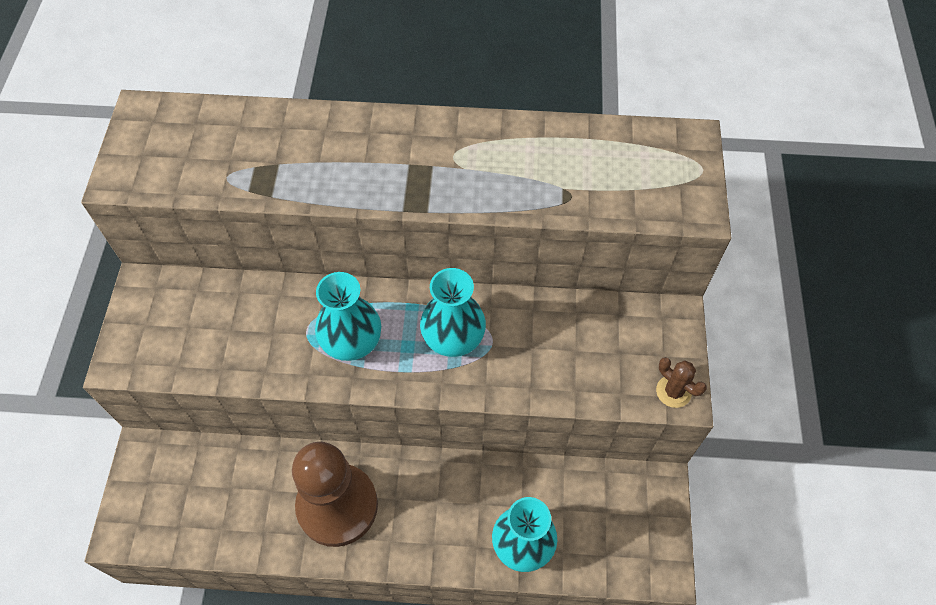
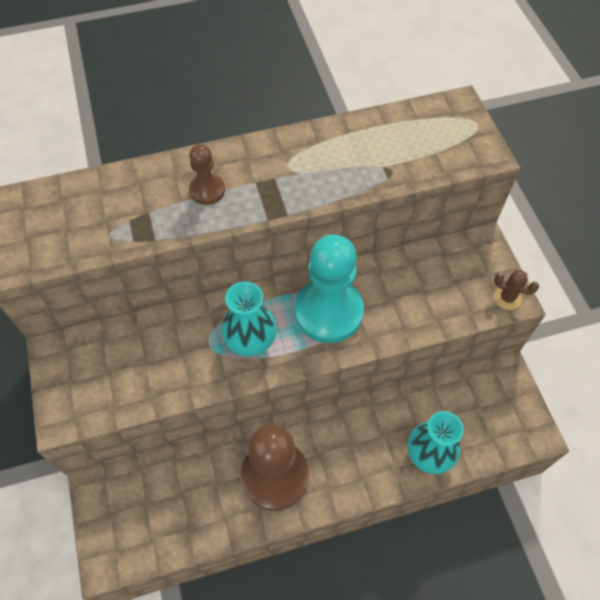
camera: 20 degrees left, 0 degrees up
(352, 158) = (207, 190): none -> brown pawn
(453, 339) = (328, 312): turquoise vase -> turquoise pawn

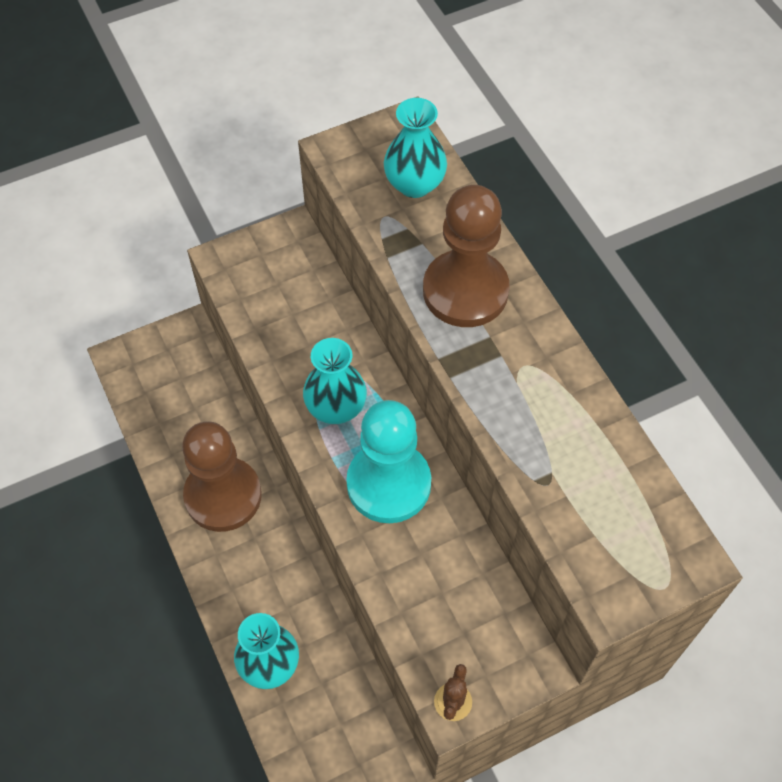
camera: 80 degrees right, 0 degrees up
(83, 207) = (414, 184): none -> turquoise vase
(207, 190) = (465, 291): brown pawn -> brown pawn, size x2.06

